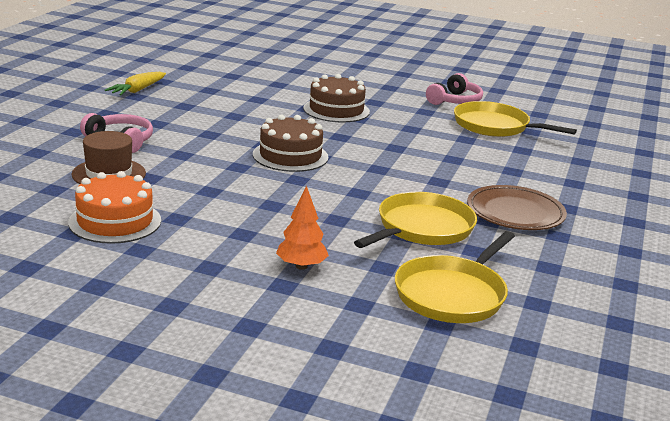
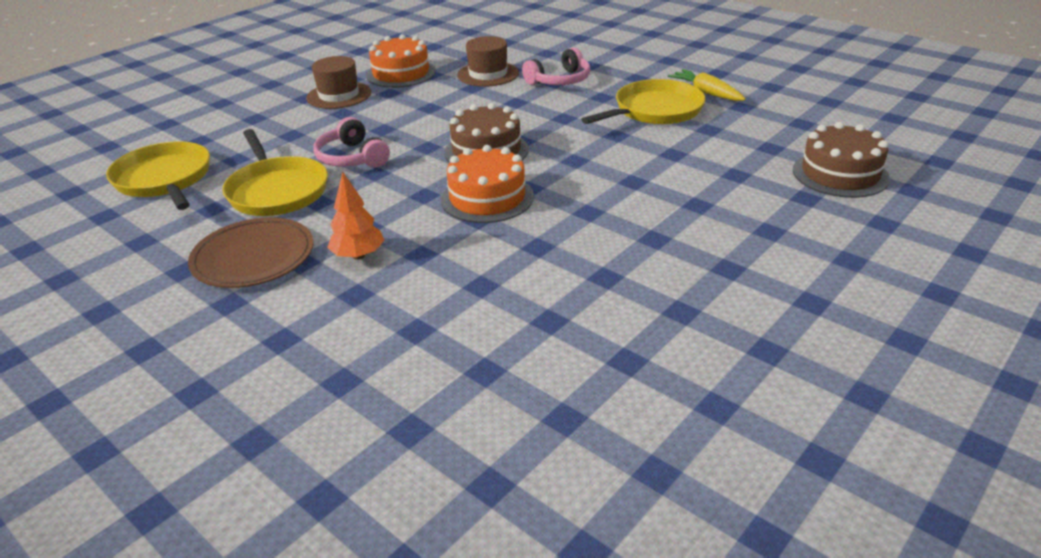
camera: 115 degrees right, 10 degrees up
(195, 246) = (339, 95): none -> brown hat
(301, 266) = (272, 127): orange tree -> orange tree (358, 255)
(336, 110) = (624, 201): brown cake -> brown cake (840, 174)
(365, 148) = (487, 198): none -> orange cake
(455, 101) = (653, 324): pink headphones -> pink headphones (352, 158)
(494, 126) = (520, 333): yellow pan -> yellow pan (655, 110)

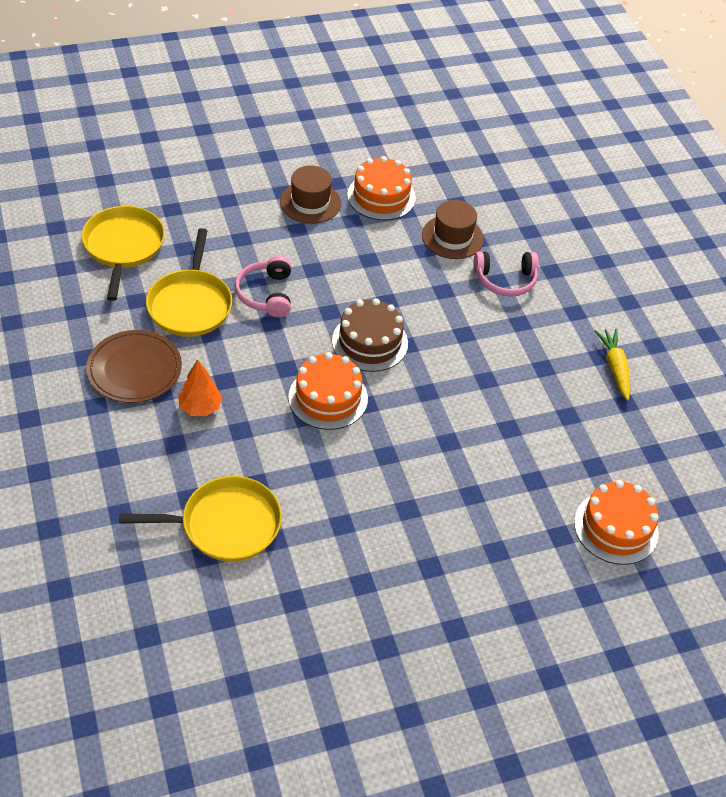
camera: 25 degrees right, 15 degrees up
(655, 110) = (547, 366): yellow pan -> yellow pan (225, 524)
(840, 174) = (616, 527): brown cake -> orange cake

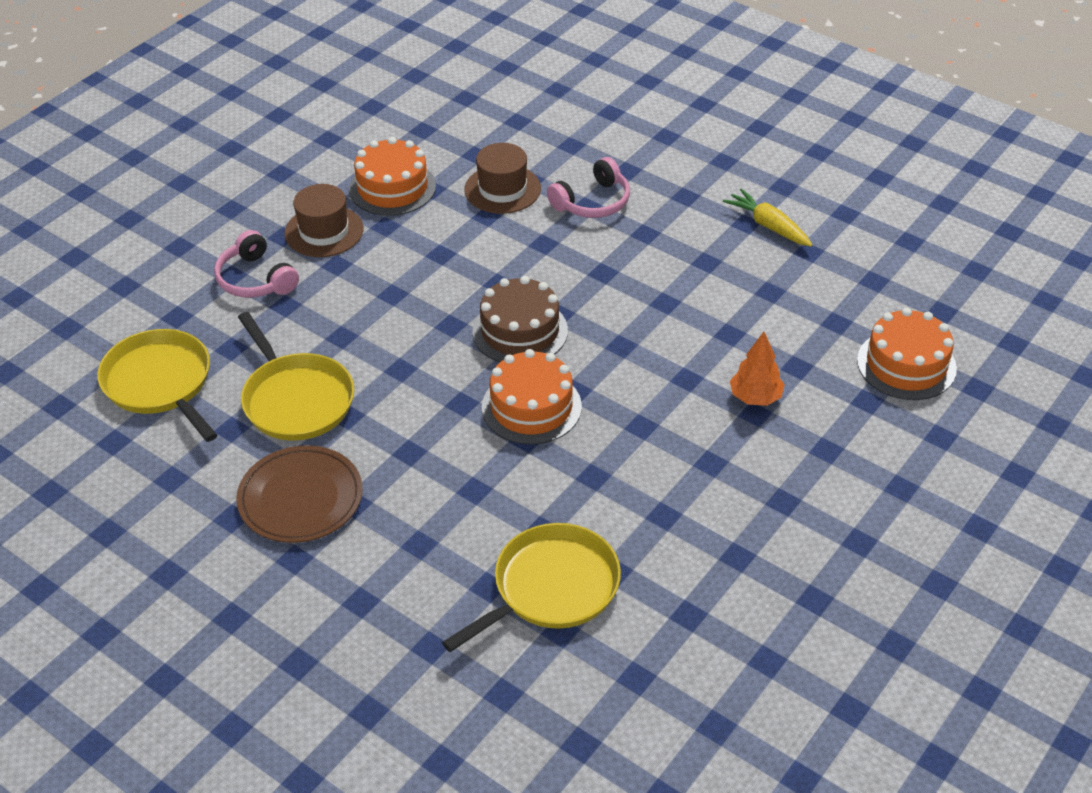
camera: 30 degrees left, 5 degrees down
(200, 407) = (410, 493): orange tree -> orange tree (755, 397)
(266, 294) = (367, 344): pink headphones -> pink headphones (256, 279)

